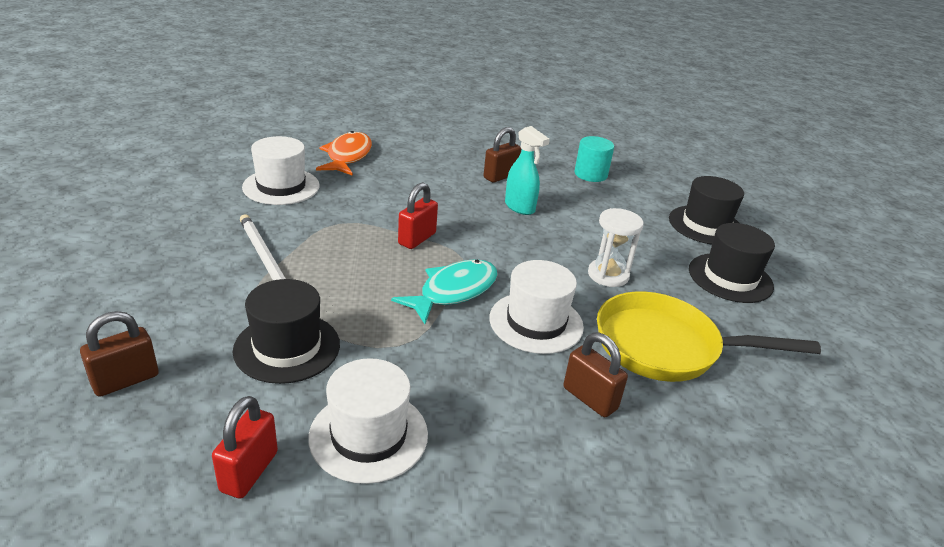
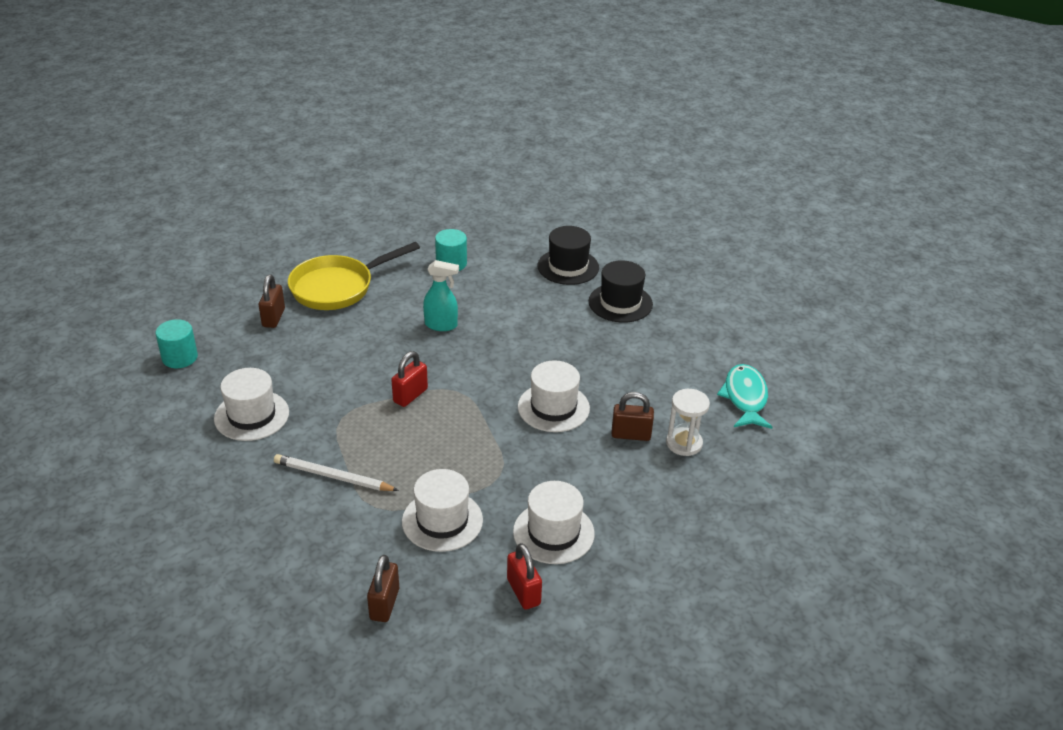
camera: 40 degrees left, 5 degrees up
(287, 347) = (442, 521): black hat -> white hat
(298, 133) = (180, 357): none -> turquoise cylinder
(348, 156) = (257, 355): orange fish -> none
(417, 239) = (410, 395): red padlock -> red padlock turned 45 degrees clockwise
(453, 291) = (484, 419): turquoise fish -> turquoise fish (745, 398)
(500, 176) = (393, 304): brown padlock -> brown padlock (273, 318)
(608, 275) = (554, 346): white hourglass -> white hourglass (684, 443)
(666, 347) = (634, 376): yellow pan -> yellow pan (338, 287)

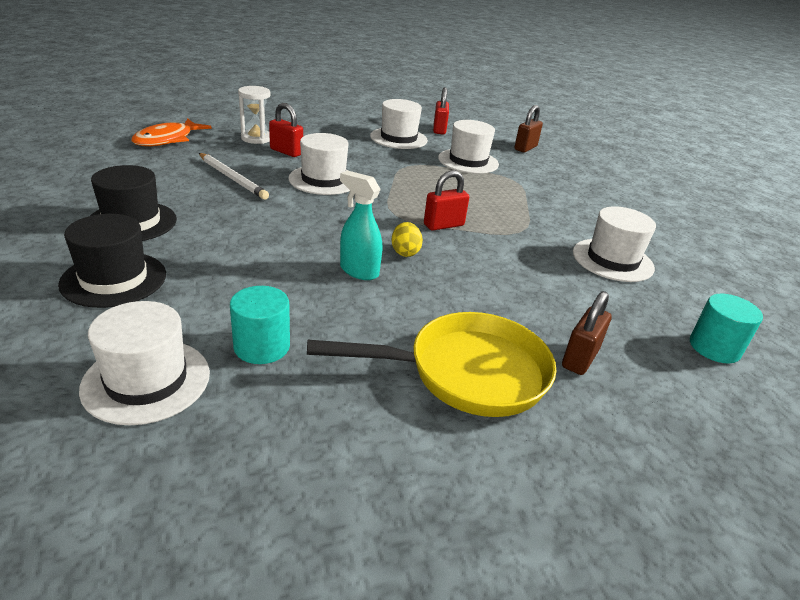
camera: 155 degrees left, 5 degrees down
(333, 476) = (540, 201): white pencil -> white pencil (232, 178)
(422, 353) = (405, 252): none -> yellow egg
(484, 235) = (146, 380): none -> white hat
(631, 435) = (286, 152): brown padlock -> red padlock
(745, 398) = (167, 139): turquoise fish -> orange fish

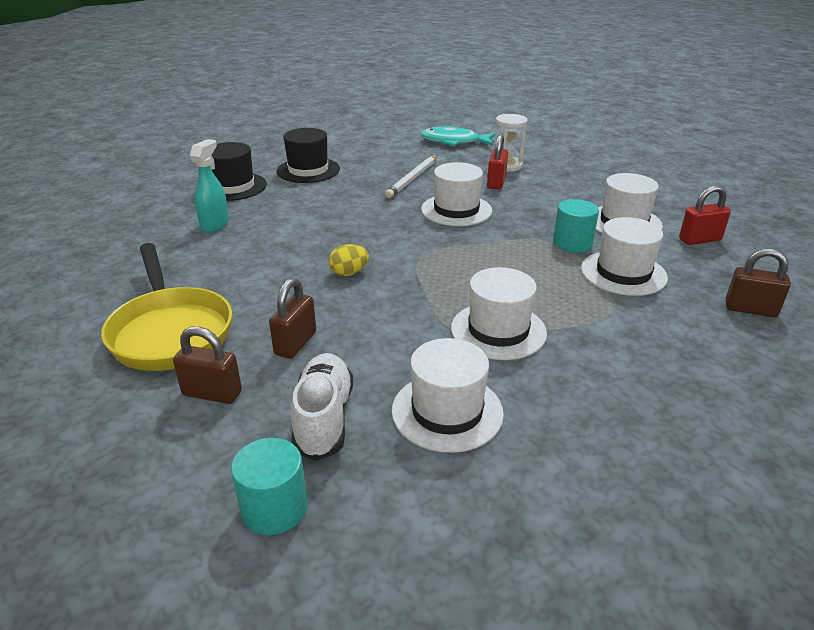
camera: 75 degrees right, 0 degrees up
(146, 380) = (133, 224): white hat -> white hat (498, 330)
(167, 139) = (454, 142): orange fish -> turquoise fish
(262, 346) = (177, 247): turquoise cylinder -> turquoise cylinder (572, 243)
(358, 271) = (299, 259): turquoise spray bottle -> turquoise spray bottle (215, 225)
(443, 225) = (425, 283): red padlock -> none
(513, 302) = (295, 343): none -> brown padlock
(617, 308) = (324, 418): none -> white shoe

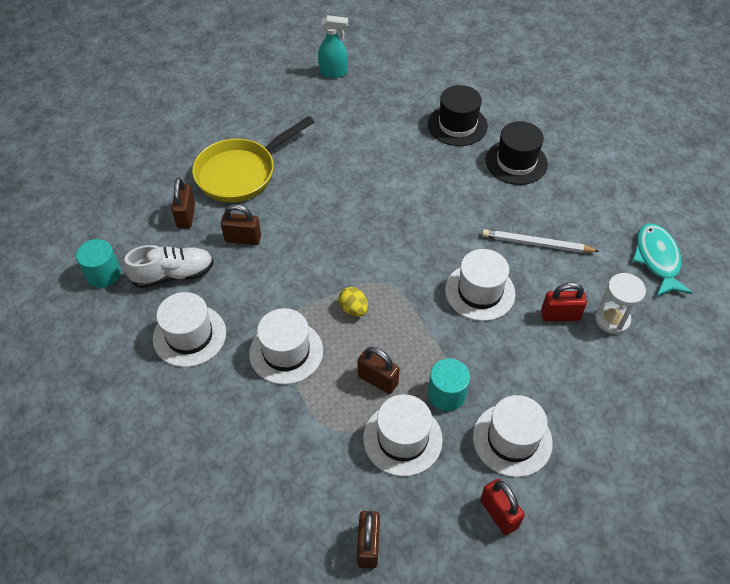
camera: 75 degrees right, 20 degrees up
(215, 225) = (386, 140): turquoise spray bottle -> turquoise spray bottle (333, 72)
(349, 273) = (340, 242): yellow egg -> yellow egg (353, 309)
(550, 276) = (378, 380): none -> brown padlock

